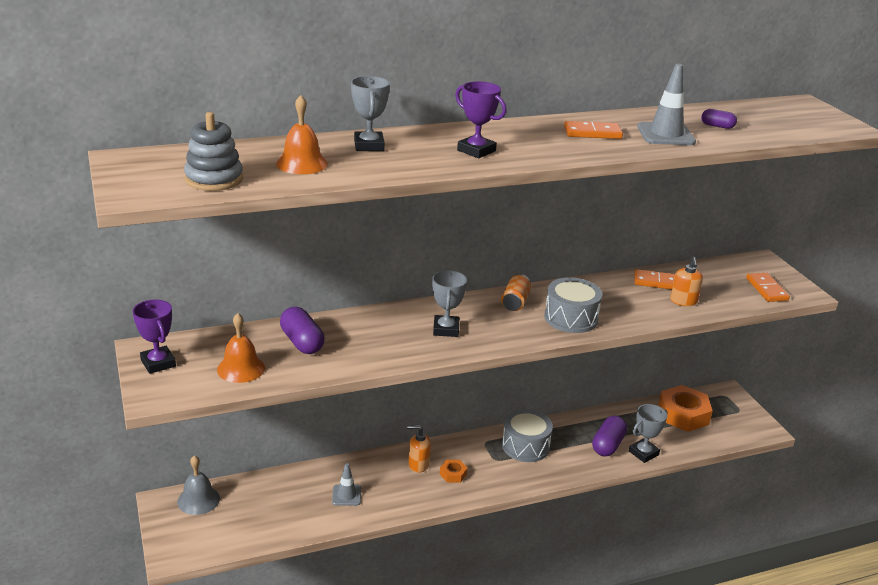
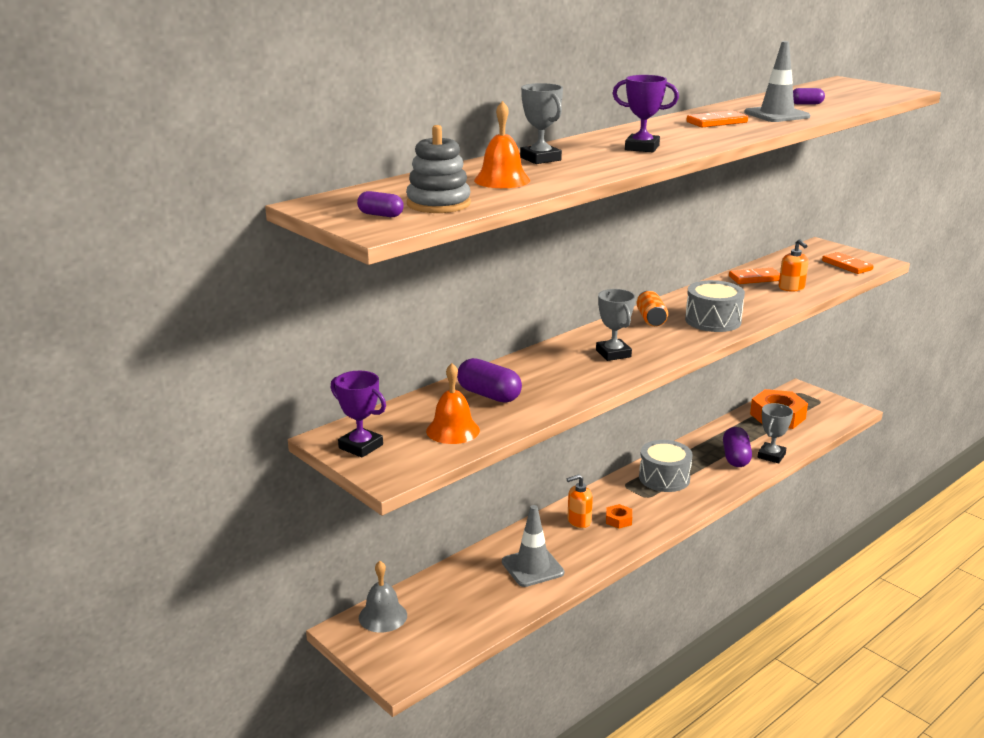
camera: 20 degrees left, 5 degrees down
(153, 181) = (380, 215): none -> purple capsule
(346, 495) = (532, 567): grey traffic cone -> grey traffic cone, size x1.59

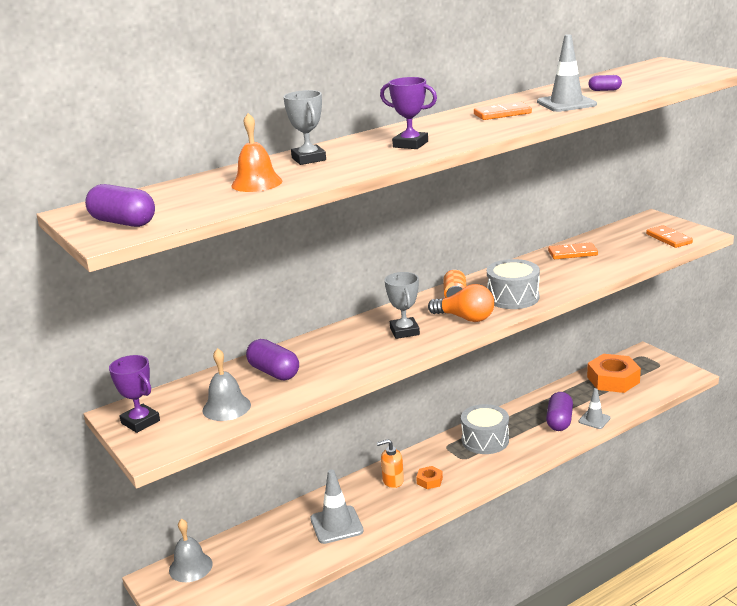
camera: 10 degrees right, 0 degrees up
(380, 215) = (123, 222): purple capsule -> purple capsule, size x1.82
(438, 204) = (181, 210): grey stacking toy -> none
(453, 430) = (226, 407): orange bell -> grey bell
(672, 340) = (465, 318): none -> orange light bulb
(771, 456) = (594, 420): grey trophy -> grey traffic cone
(791, 288) = (603, 263): orange soap dispenser -> none

